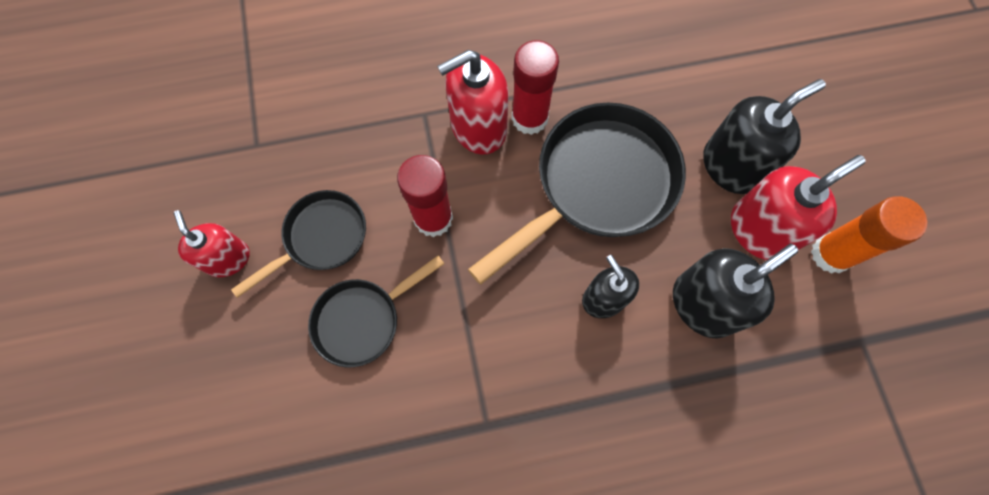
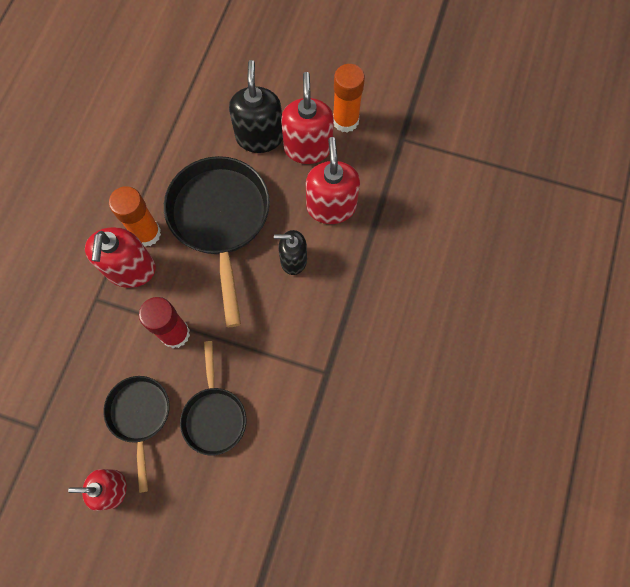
camera: 60 degrees left, 0 degrees up
(529, 118) = (147, 233): red glue stick -> orange glue stick
(703, 304) = (331, 206): black soap dispenser -> red soap dispenser

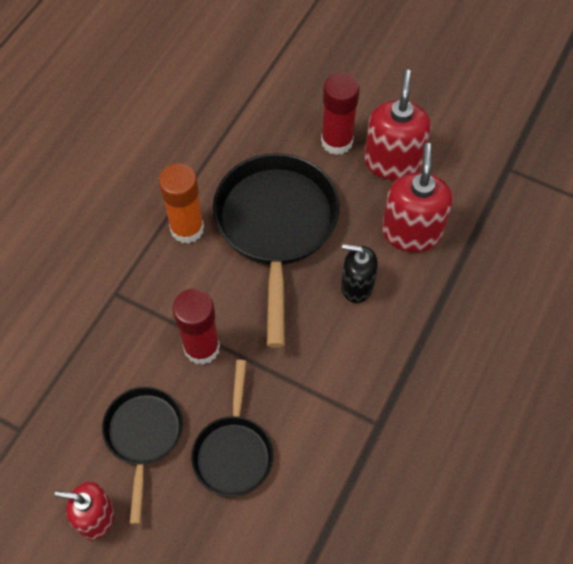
camera: 10 degrees right, 10 degrees down
(131, 269) = (161, 266): red soap dispenser -> none
(259, 137) = (337, 141): black soap dispenser -> red glue stick
(345, 121) = (442, 138): orange glue stick -> none

